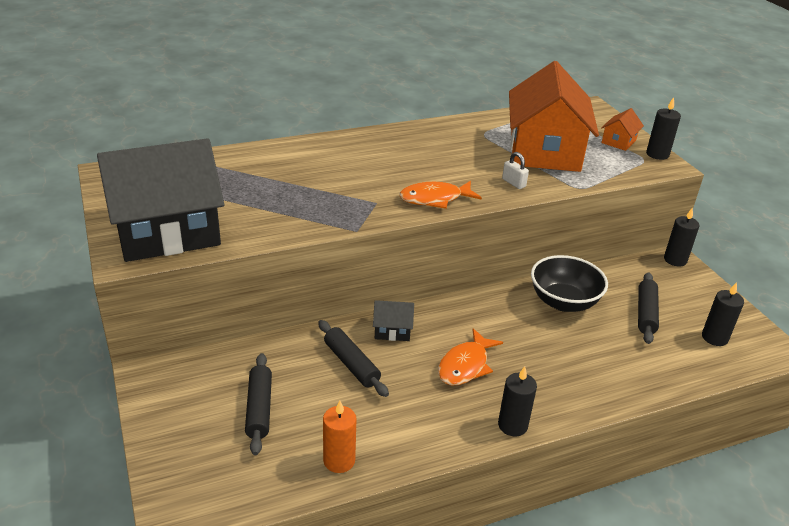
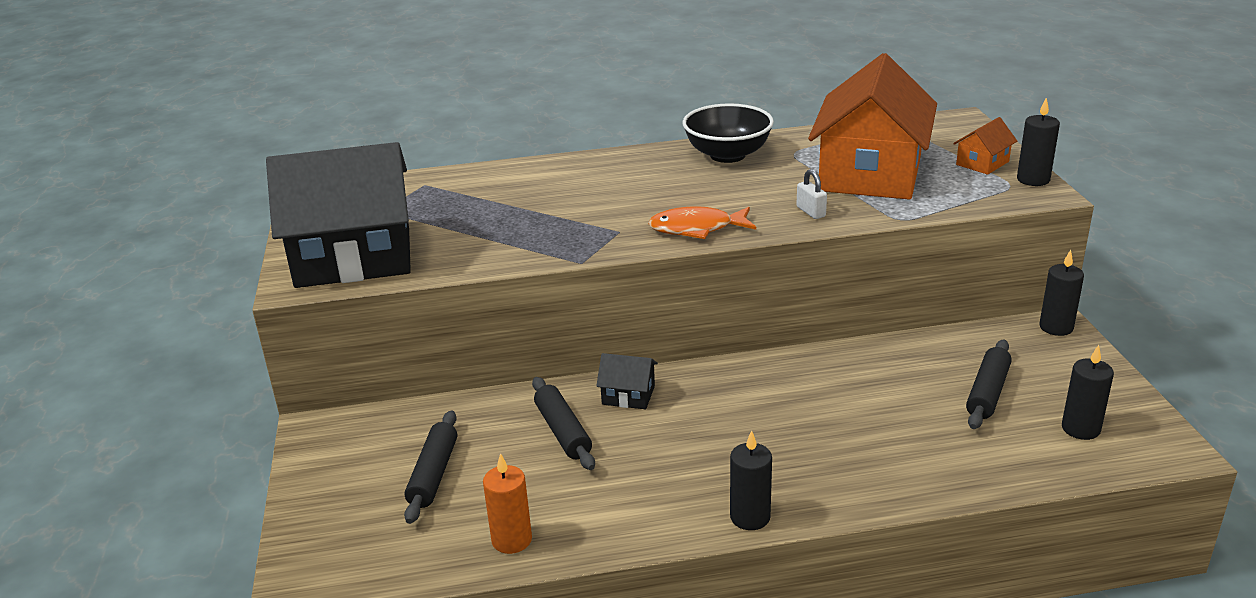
camera: 15 degrees right, 5 degrees down
(465, 365) = (710, 442): orange fish -> none
(563, 302) = (872, 373): black bowl -> black bowl (727, 155)

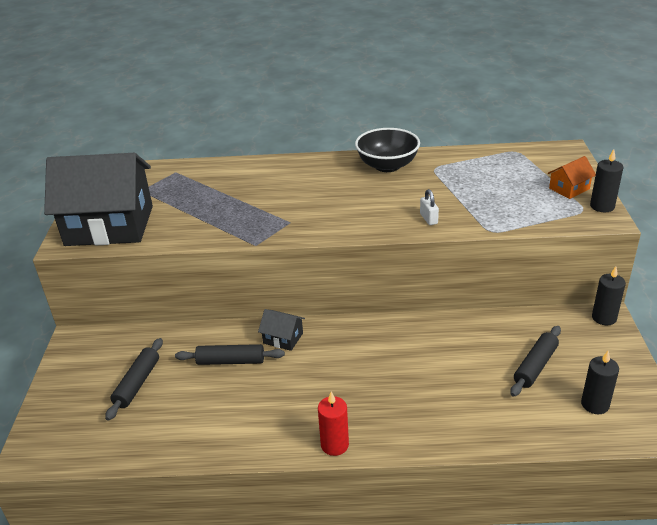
camera: 10 degrees right, 5 degrees up
(511, 540) = (171, 440): orange candle -> none
(562, 431) = (230, 361): black rolling pin -> black rolling pin turned 75 degrees counterclockwise
(696, 228) = (343, 225): orange fish -> none
(750, 517) = (334, 445): black candle -> red candle
(870, 174) = (483, 190): orange house -> none

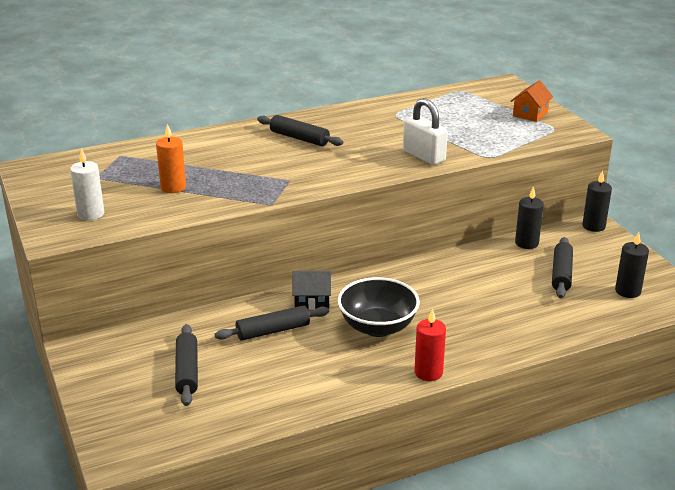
camera: 25 degrees left, 5 degrees down
(109, 225) = (91, 214): black house -> white candle
(190, 211) = (173, 187): none -> orange candle
(330, 179) = (299, 138): none -> black rolling pin
(387, 166) = (347, 118): black bowl -> black bowl (377, 327)
(428, 219) = (424, 156): white padlock -> white padlock, size x1.83
(602, 206) = (568, 123): black candle -> black candle (526, 243)

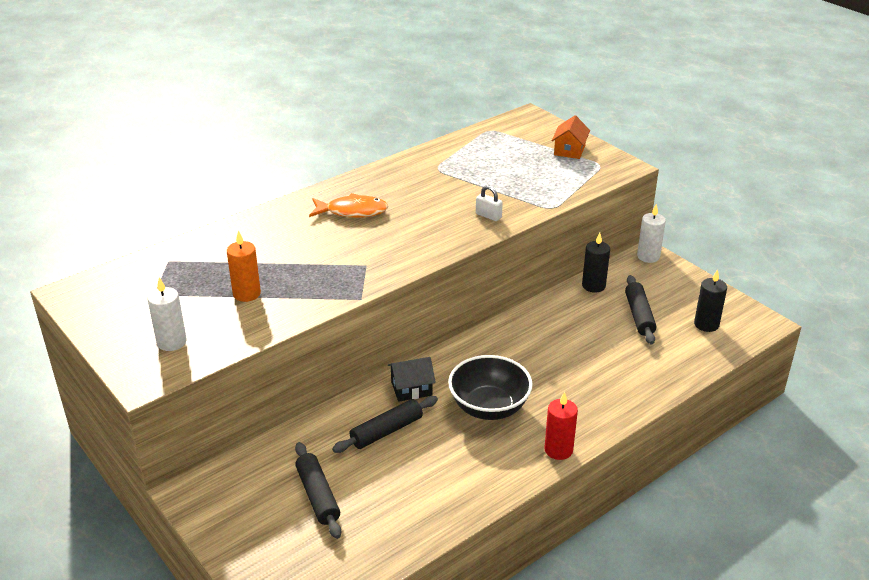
camera: 15 degrees left, 5 degrees up
(299, 138) = (352, 211): black rolling pin -> orange fish
(424, 156) = (488, 216): white padlock -> white padlock, size x0.55
(593, 226) = (648, 256): black candle -> white candle

